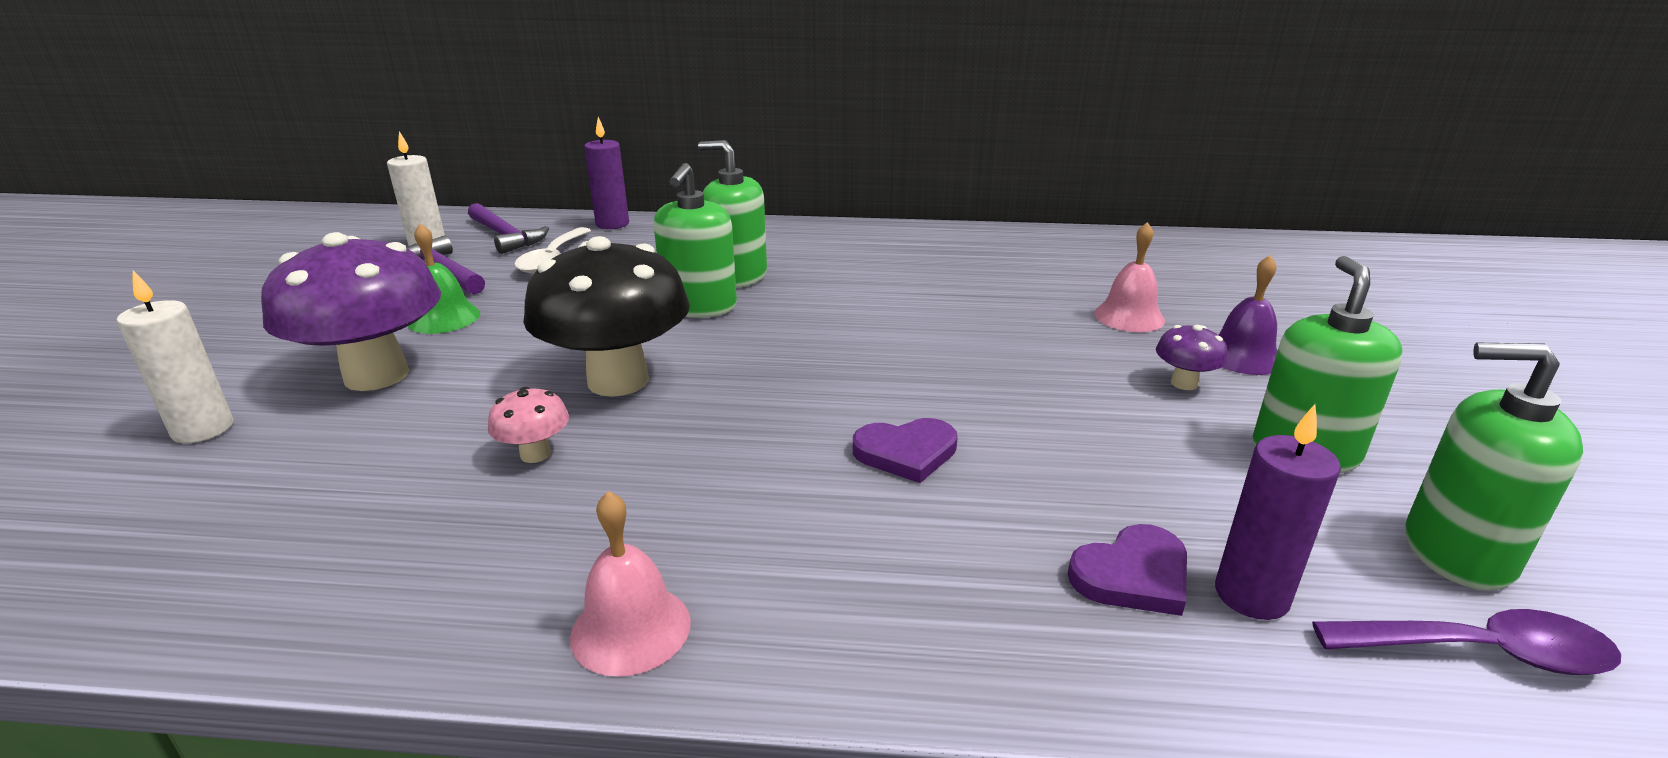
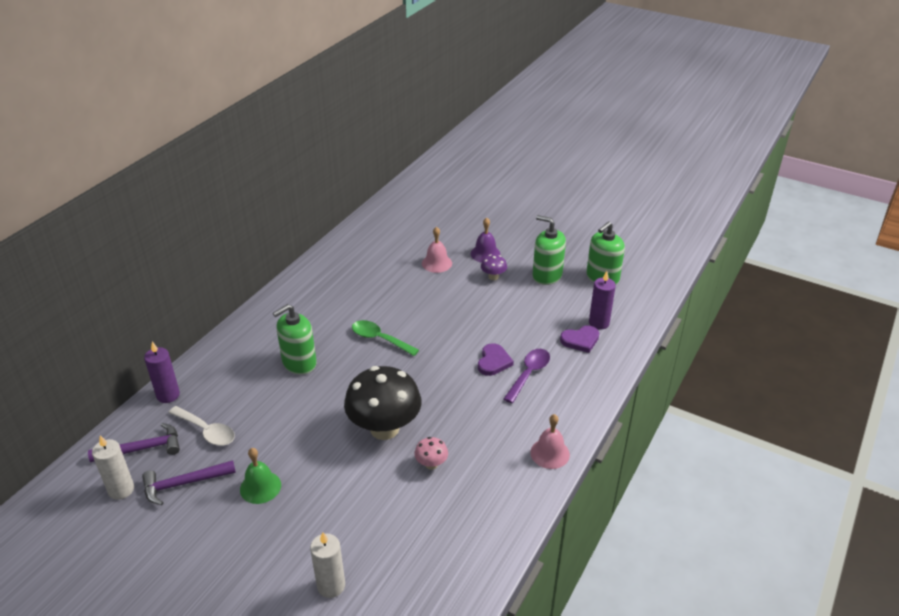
camera: 65 degrees left, 10 degrees up
(376, 375) = (316, 517): purple mushroom -> none
(699, 307) = (325, 385): green soap dispenser -> none
(853, 319) = (379, 339): none -> green spoon
(1132, 575) = (580, 340): purple heart -> purple heart turned 75 degrees clockwise
(1480, 652) = (634, 298): purple spoon -> purple spoon (529, 374)

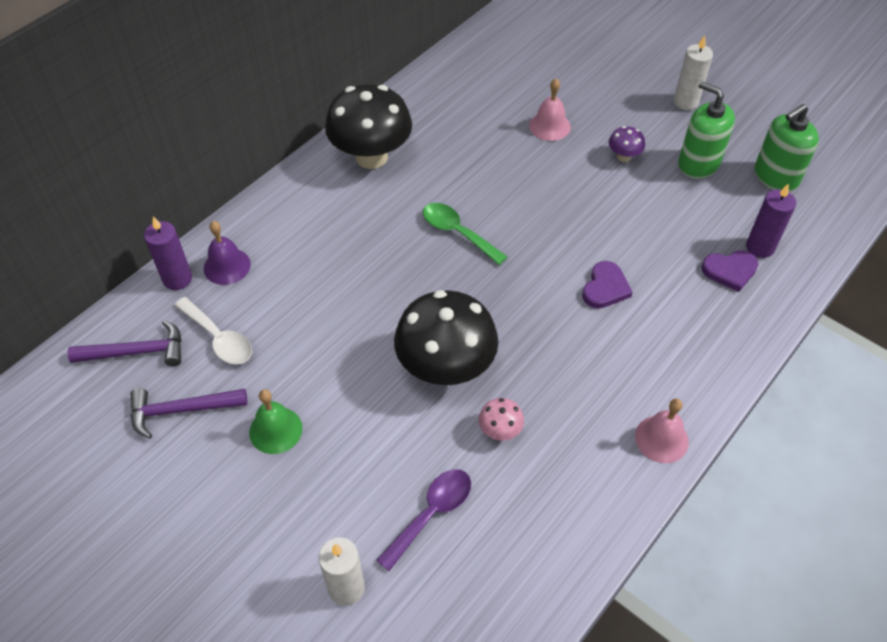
camera: 10 degrees right, 15 degrees up
(121, 489) = (104, 407): white candle -> white candle (685, 102)
(299, 363) = (348, 254): green soap dispenser -> none
(307, 297) = (371, 157): none -> black mushroom
(485, 254) = (618, 119): purple bell -> purple bell (227, 266)
(529, 374) = (651, 313): purple spoon -> purple spoon (431, 513)

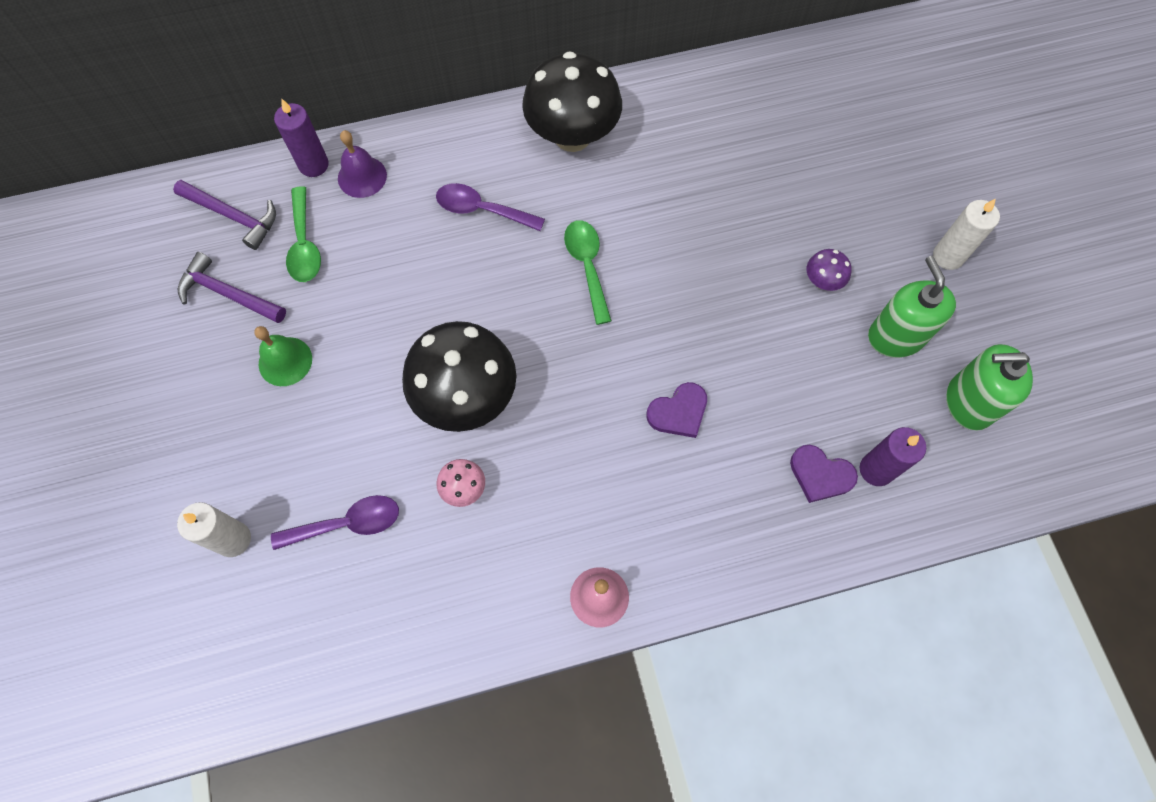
camera: 35 degrees right, 15 degrees up
(219, 338) = (304, 244): white spoon -> green spoon
(345, 238) = (482, 210): none -> purple spoon
(549, 126) = (775, 201): pink bell -> none

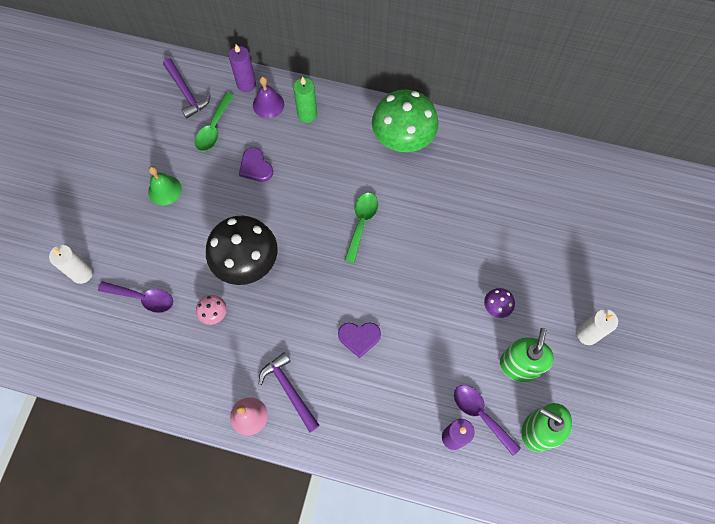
camera: 30 degrees right, 0 degrees up
(228, 294) = (158, 136): purple hammer -> purple hammer (289, 390)
(424, 164) = (307, 114): none -> green candle
(482, 210) = (322, 158): purple spoon -> purple spoon (480, 415)
(572, 136) = (402, 140): black mushroom -> green mushroom
(820, 475) = (418, 421): purple heart -> purple heart (255, 167)

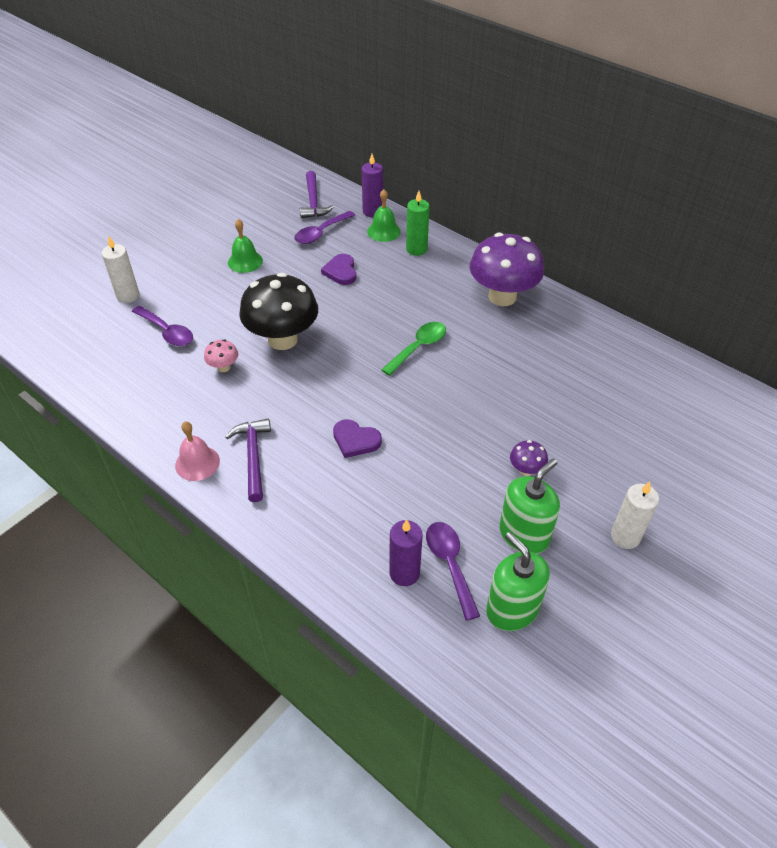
camera: 25 degrees right, 20 degrees down
(214, 128) = (321, 233): green spoon -> purple spoon
(268, 104) = (383, 231): purple bell -> green bell
(402, 140) = (502, 297): green mushroom -> purple mushroom

